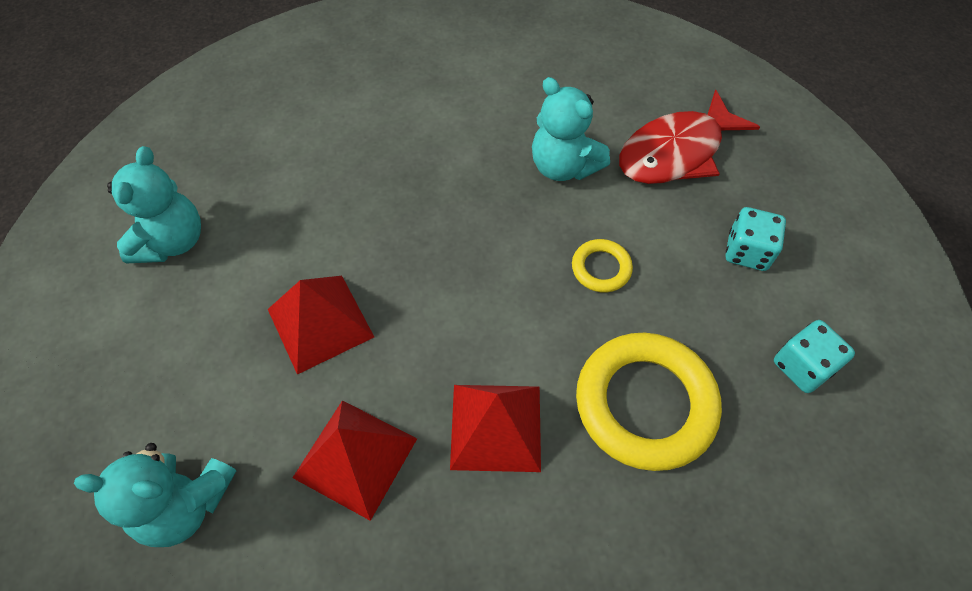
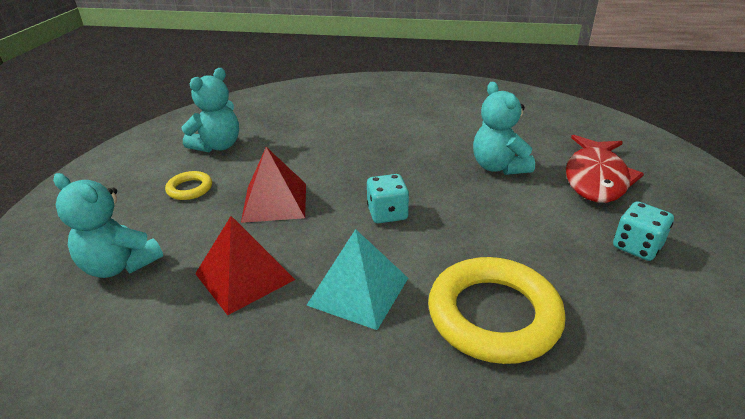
camera: 25 degrees right, 25 degrees down
(495, 427) = (358, 291): red pyramid -> turquoise pyramid
(601, 268) = (498, 225): yellow ring -> yellow ring (190, 189)
(676, 152) = (596, 178): red fish -> red fish turned 60 degrees counterclockwise
(802, 366) = (664, 335): turquoise dice -> turquoise dice (387, 213)

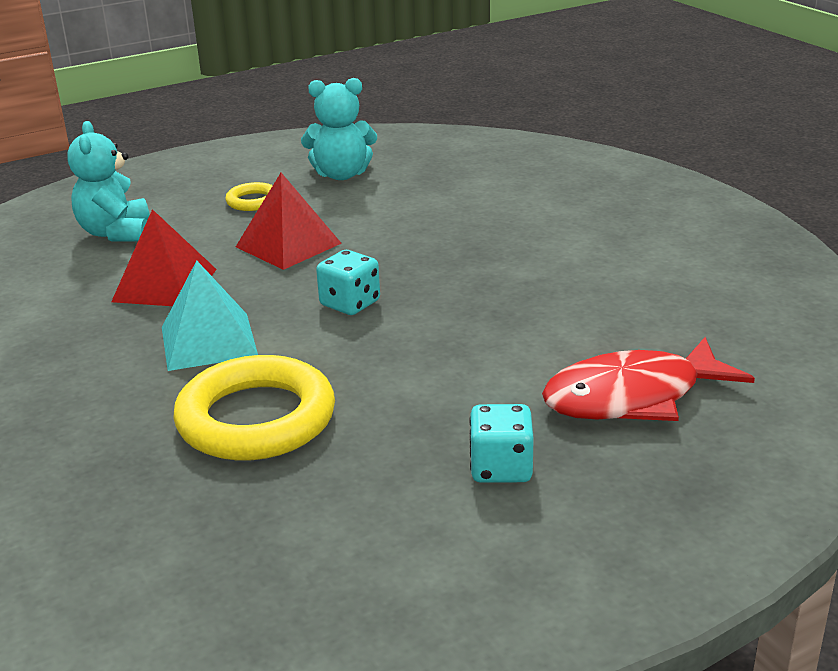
camera: 50 degrees right, 5 degrees down
(498, 167) = (550, 326): turquoise teddy bear -> none

